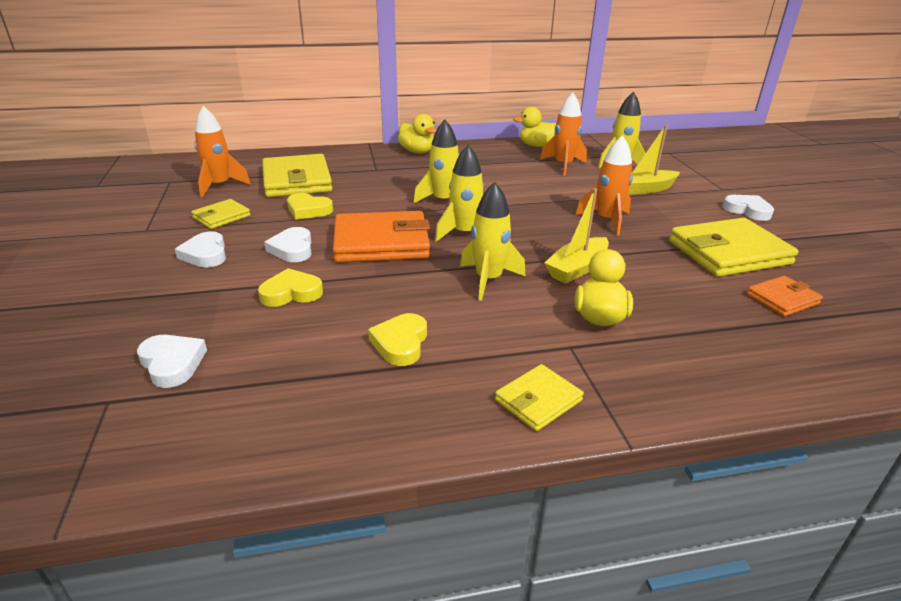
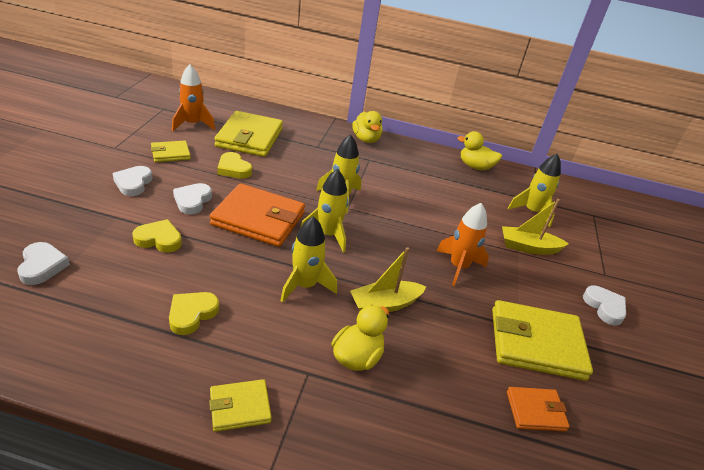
camera: 20 degrees right, 5 degrees up
(563, 165) = (477, 195): orange rocket -> none

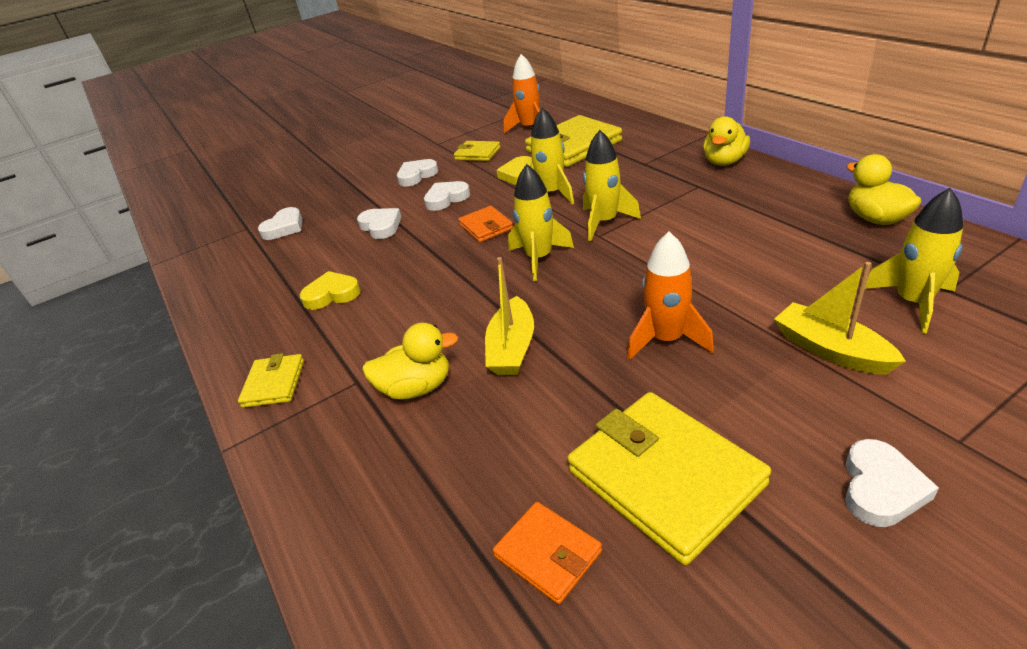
camera: 55 degrees right, 0 degrees up
(159, 239) = (381, 226): yellow heart -> white heart
(240, 407) = (274, 383): yellow wallet -> yellow wallet turned 60 degrees clockwise
(258, 219) = (486, 227): orange wallet -> orange wallet, size x0.52
(305, 286) = (452, 302): yellow rocket -> yellow rocket (551, 194)
(384, 304) = (512, 348): yellow boat -> yellow boat turned 105 degrees counterclockwise

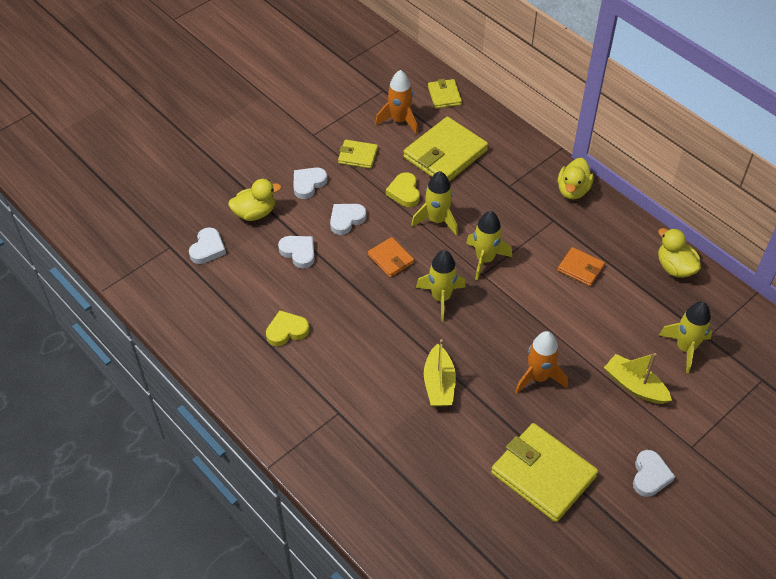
camera: 15 degrees left, 15 degrees up
(274, 383) = (278, 415): yellow wallet -> yellow wallet (444, 95)
(416, 388) = (382, 417): yellow duck -> yellow duck (255, 213)
(548, 554) = (487, 521): orange wallet -> orange wallet (580, 268)

